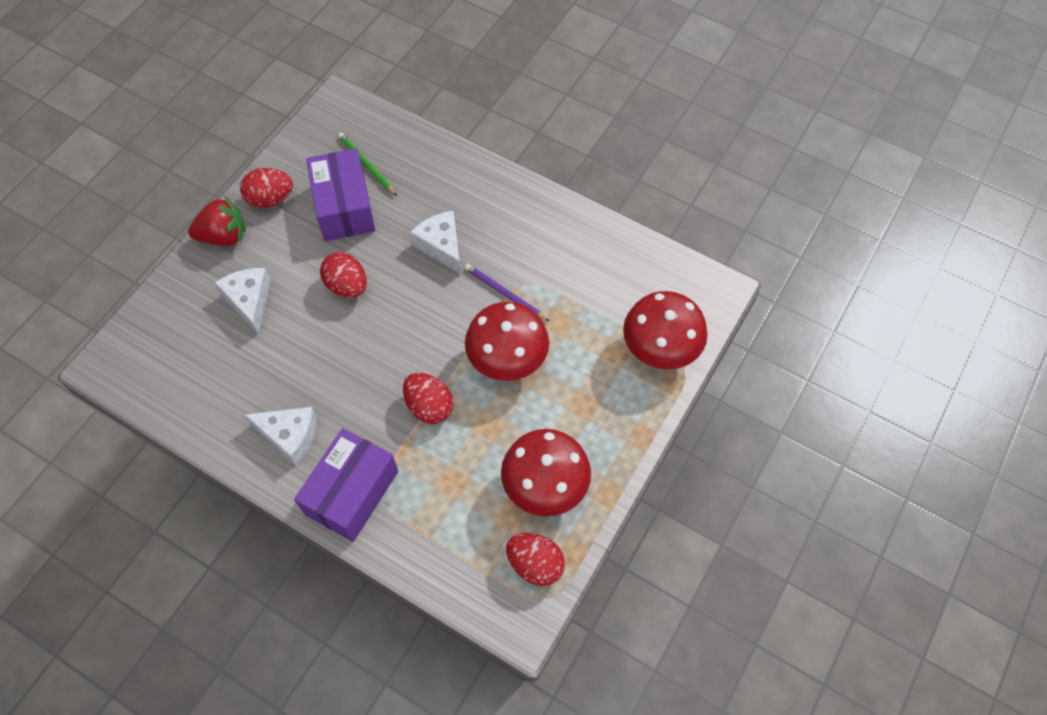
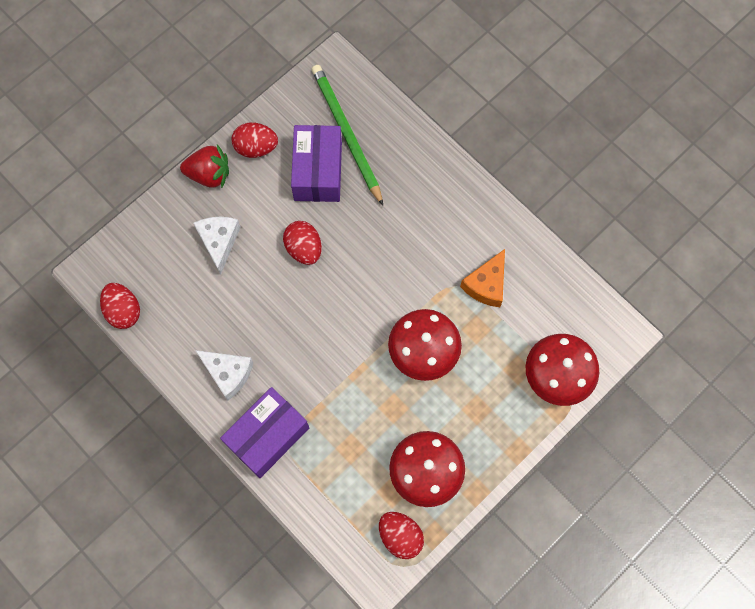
camera: 15 degrees right, 10 degrees up
(366, 165) = (346, 133): green pencil -> green pencil, size x1.86
(429, 406) = (347, 377): red egg -> red egg (123, 311)
(441, 246) = (393, 230): white cheese -> none
(505, 293) = (437, 290): purple pencil -> none
(557, 276) = (486, 284): none -> orange cheese

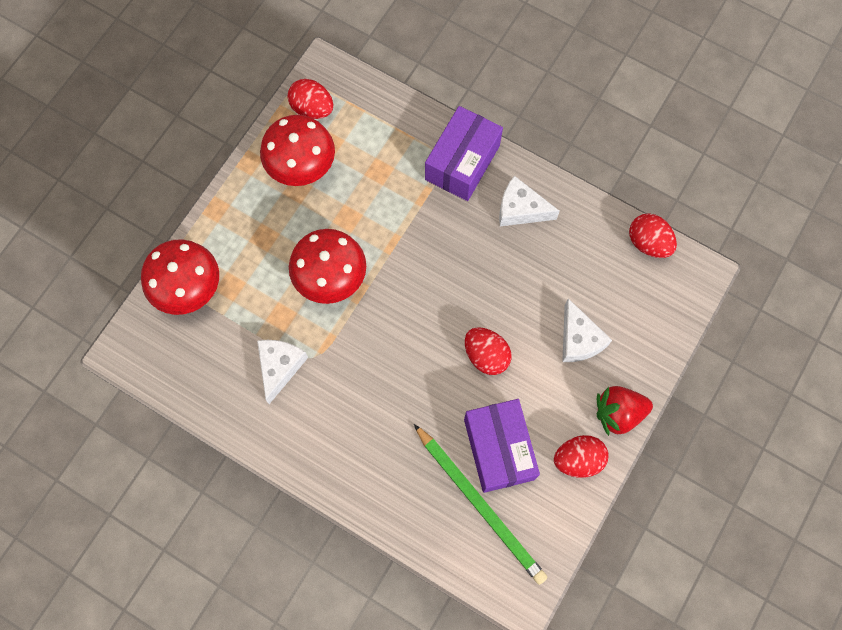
camera: 165 degrees right, 0 degrees up
(486, 284) = (280, 367): orange cheese -> white cheese

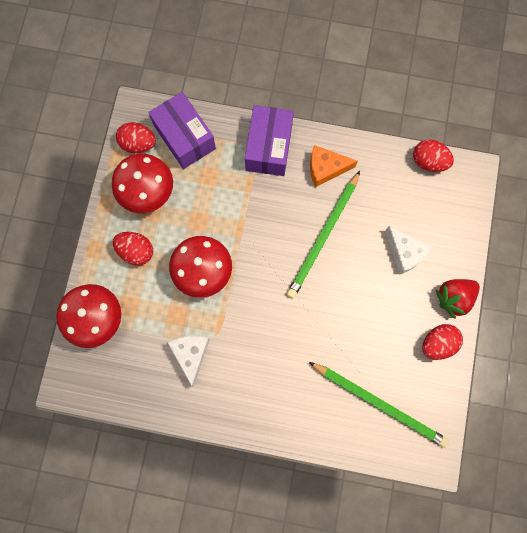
camera: 20 degrees left, 5 degrees up
(486, 355) = (342, 289): red egg -> red egg (136, 251)
(487, 286) = (323, 237): none -> green pencil
(498, 449) = (377, 357): purple box -> purple box (184, 137)
(520, 209) = (326, 168): white cheese -> orange cheese

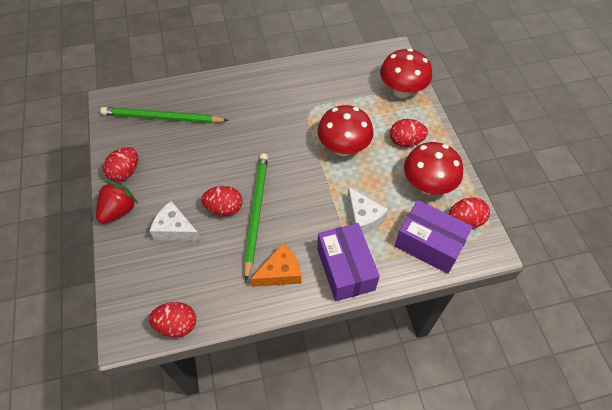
camera: 155 degrees right, 20 degrees down
(191, 354) = (320, 96): white cheese -> white cheese (363, 217)
(351, 254) = (224, 208): none -> red egg

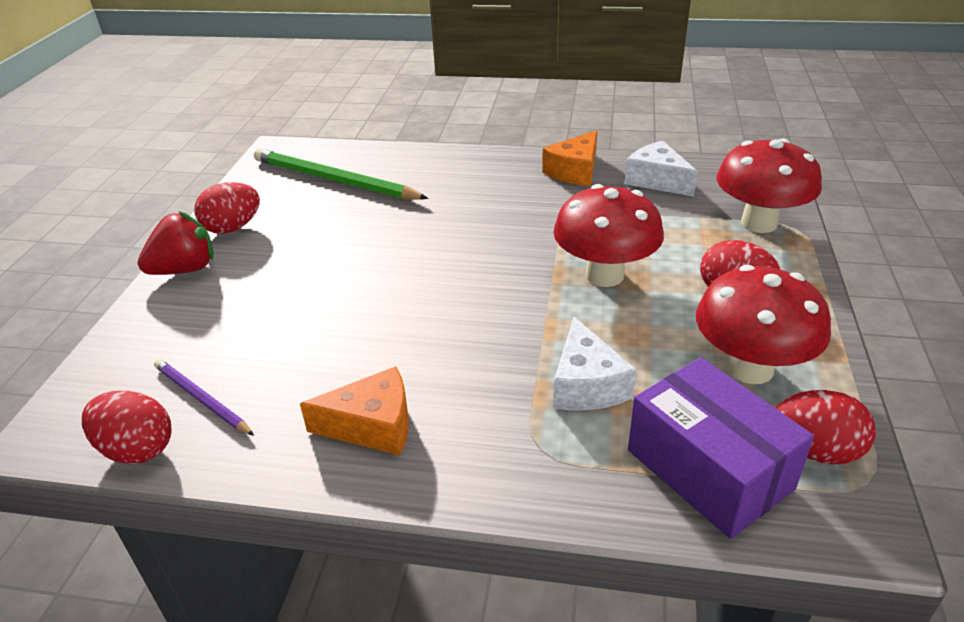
camera: 25 degrees right, 20 degrees down
(175, 229) = (246, 313): white cheese -> white cheese (657, 180)
(188, 287) = (202, 399): none -> purple pencil
(224, 208) = (343, 306): red egg -> none
(256, 212) = (391, 325): green pencil -> none
(296, 75) = (575, 171): none -> orange cheese
(345, 269) = (502, 459): purple box -> none

